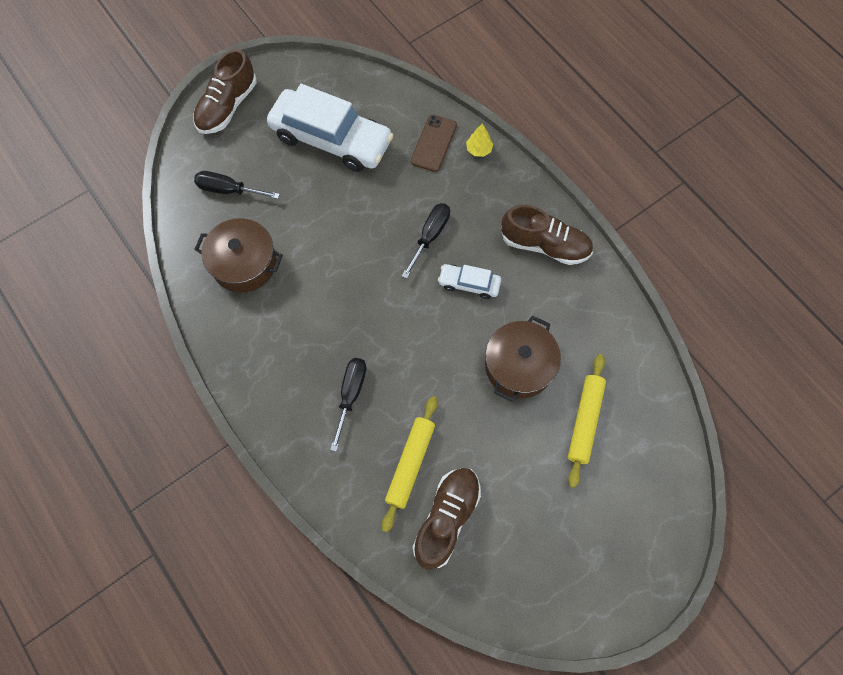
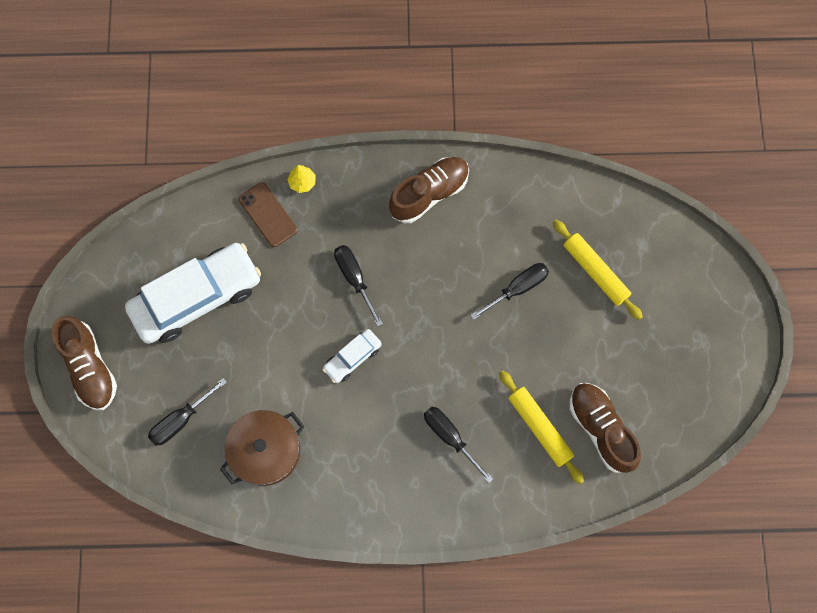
camera: 55 degrees left, 5 degrees up
(469, 284) = (420, 277): white car -> white car (352, 357)
(519, 366) = (517, 288): brown pot -> black screwdriver

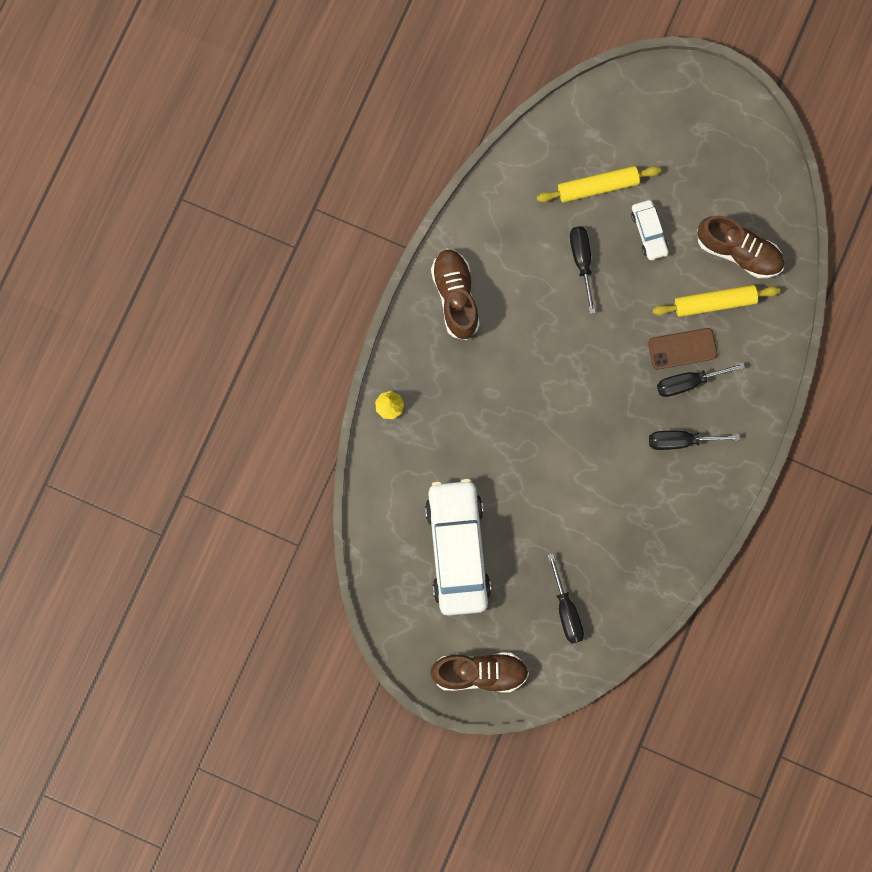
camera: 65 degrees left, 5 degrees up
(266, 451) = (628, 547): brown pot -> none
(268, 214) = (406, 451): brown phone -> brown phone (682, 348)
(352, 357) = (578, 435): white car -> white car (649, 232)
(354, 279) = (505, 400): black screwdriver -> black screwdriver (681, 441)
(600, 429) = (739, 252): brown shoe -> brown shoe turned 150 degrees counterclockwise

